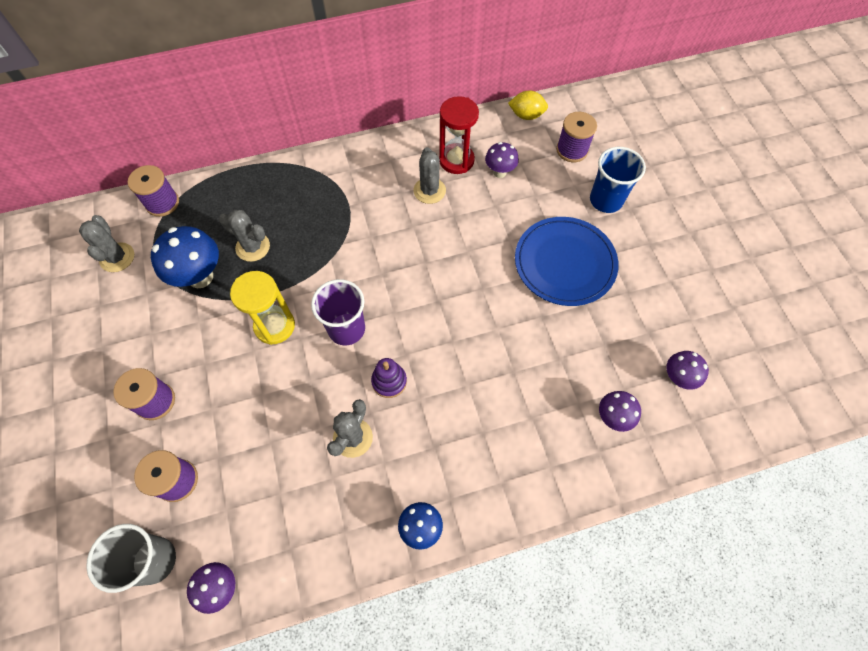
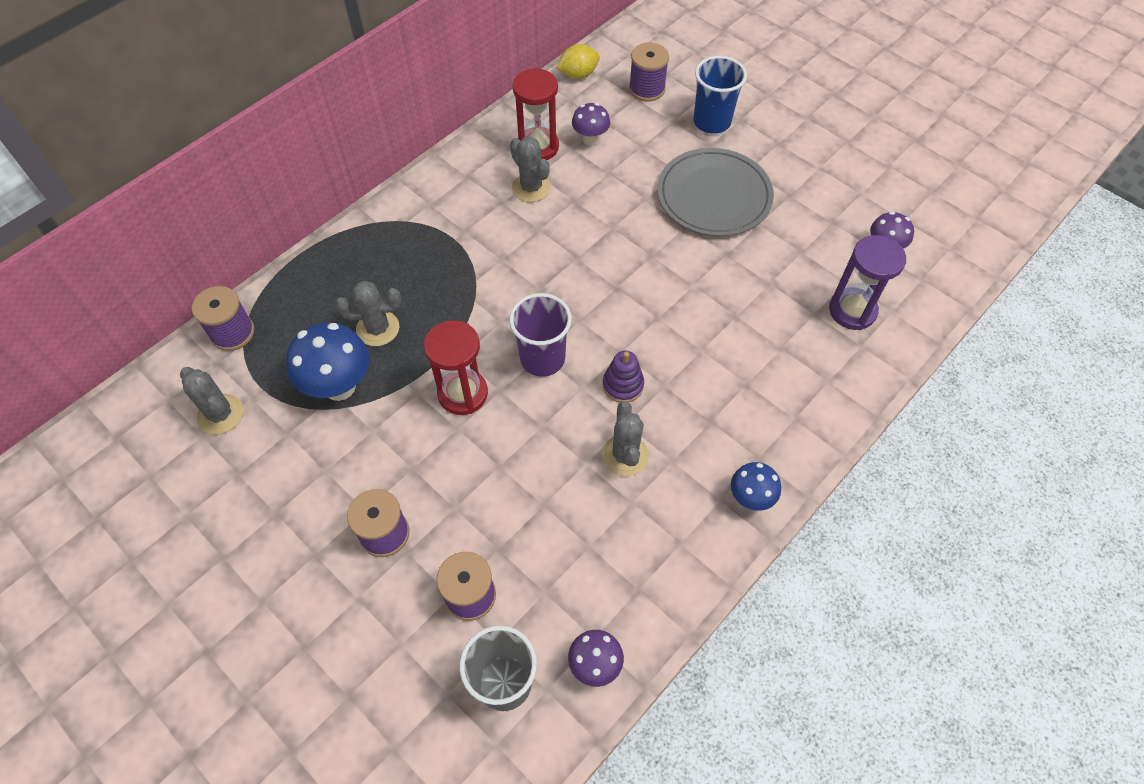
camera: 30 degrees left, 5 degrees down
(274, 326) = (462, 393): yellow hourglass -> red hourglass
(564, 263) = (714, 196): blue plate -> grey plate
(612, 417) = (852, 310): purple mushroom -> purple hourglass

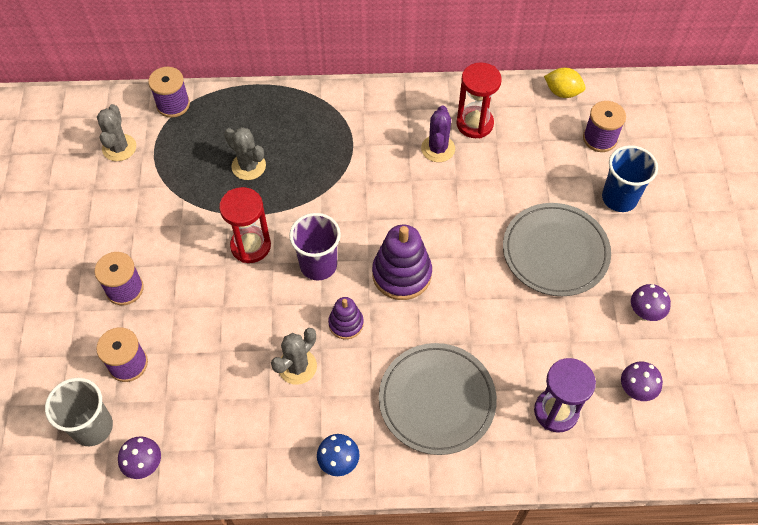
camera: 45 degrees right, 0 degrees up
(339, 386) = (192, 184): blue mushroom -> none
(531, 188) = (438, 149): grey cactus -> purple cactus
(590, 139) = (516, 145): purple mushroom -> purple mushroom (644, 313)
(620, 308) = (401, 274): none -> purple stacking toy
(763, 380) = (437, 400): none -> grey plate

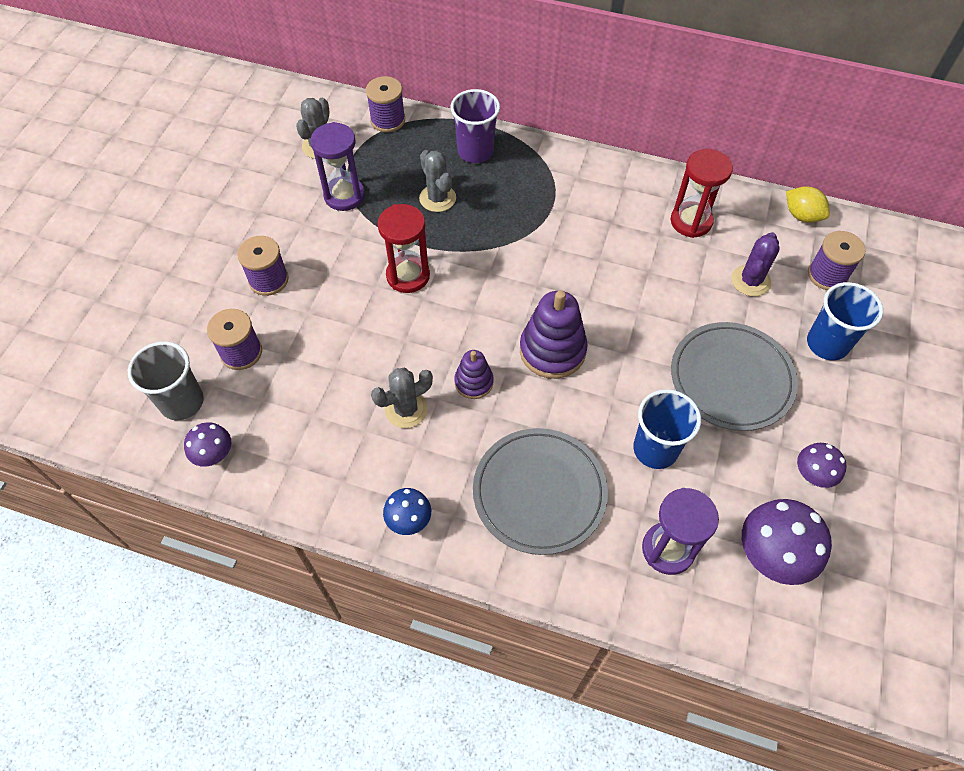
camera: 20 degrees right, 0 degrees up
(162, 188) = (344, 196): none -> purple hourglass
(318, 265) = (469, 315): purple cup -> purple cup (475, 151)
(438, 149) = (641, 235): purple cactus -> purple cactus (750, 281)
(516, 332) = (655, 449): none -> blue cup
(635, 391) = (769, 558): purple mushroom -> purple mushroom, size x1.71

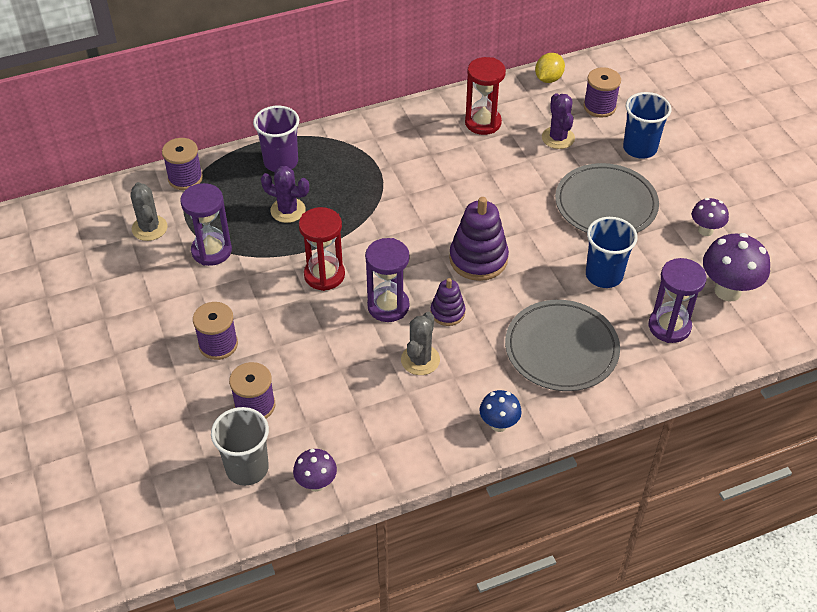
camera: 40 degrees left, 10 degrees down
(430, 340) = (388, 306): none -> purple hourglass
(437, 198) = (288, 210): grey cactus -> purple cactus
(802, 215) = (548, 79): yellow lemon -> yellow lemon turned 60 degrees counterclockwise

